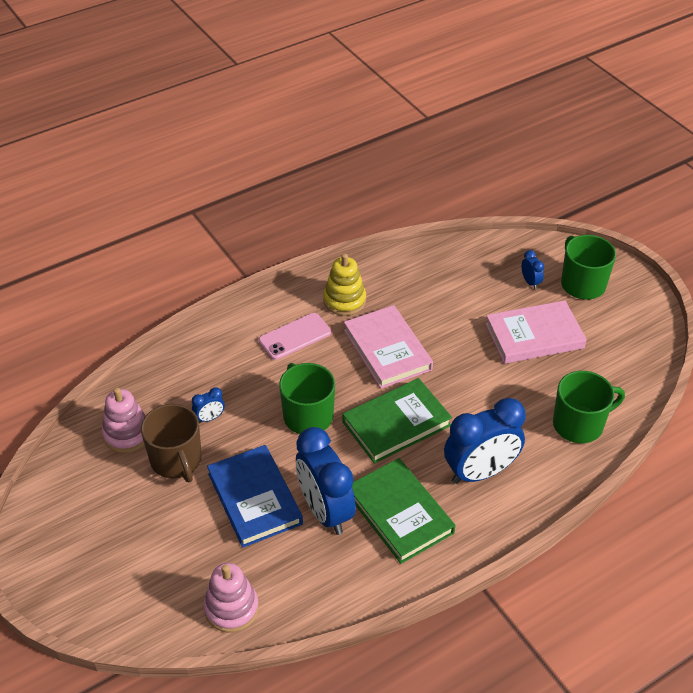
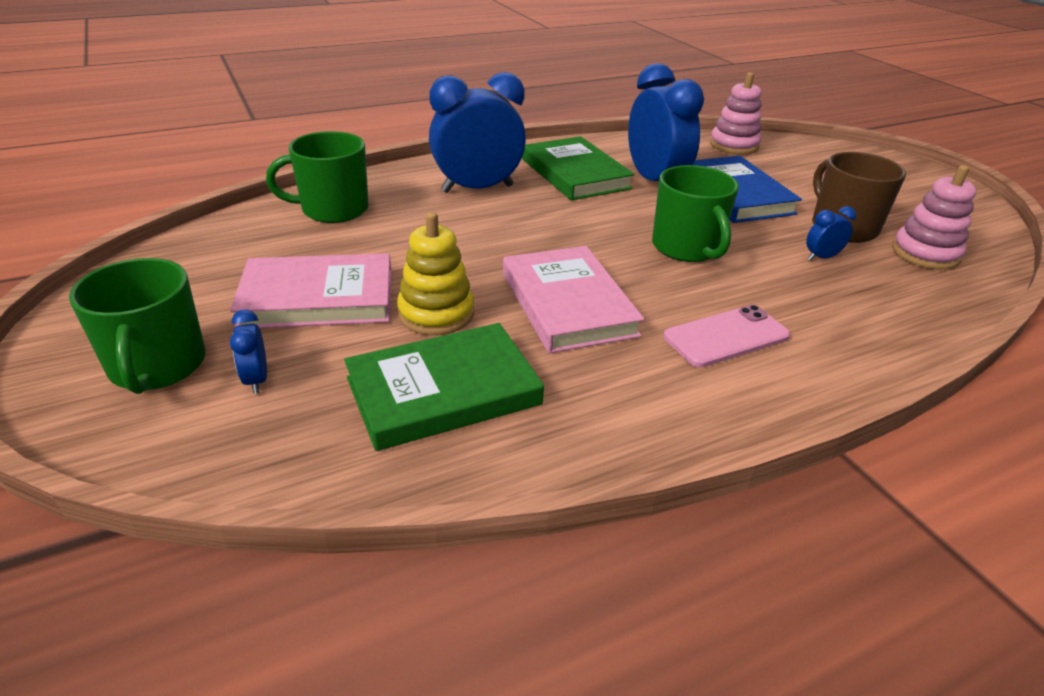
camera: 175 degrees left, 10 degrees down
(344, 300) = (640, 385): yellow stacking toy -> yellow stacking toy (436, 313)
(396, 423) = (567, 231): green book -> green book (443, 391)

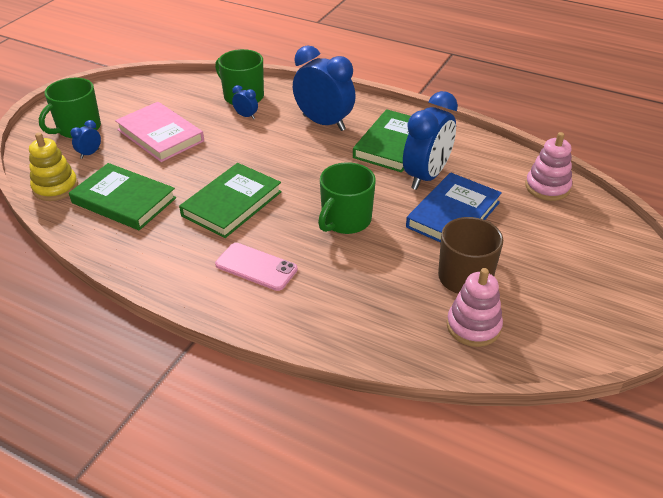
camera: 55 degrees right, 5 degrees up
(436, 313) = (181, 170): yellow stacking toy -> yellow stacking toy (55, 187)
(567, 304) = (231, 203): pink book -> green book
(821, 257) = (402, 278): blue clock -> blue clock (246, 116)

